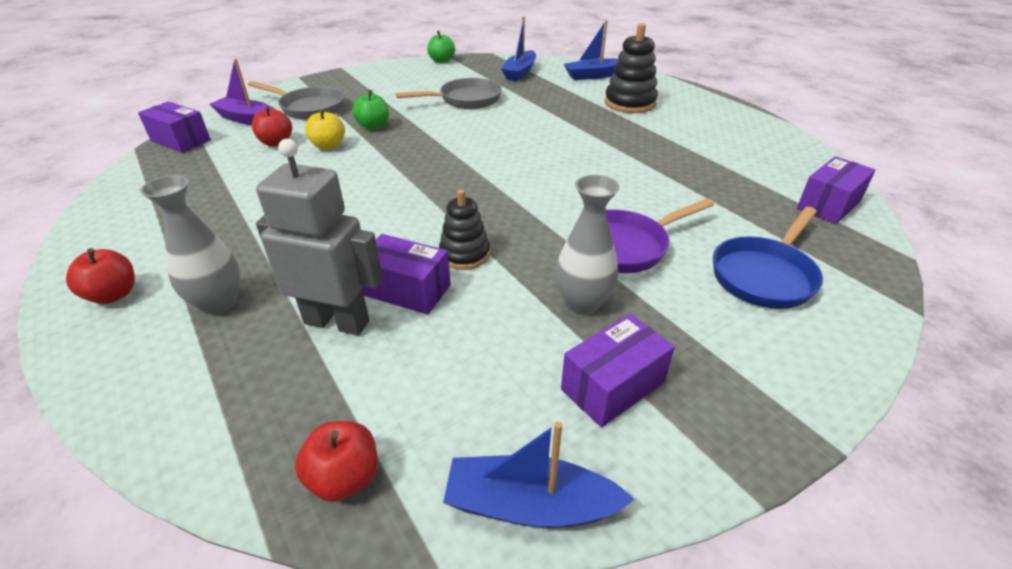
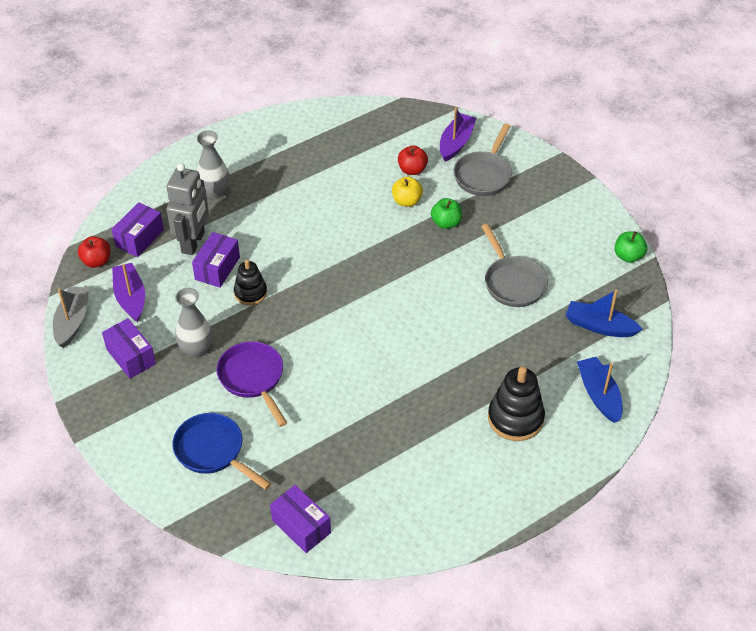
camera: 90 degrees right, 10 degrees up
(113, 295) = (226, 150): red apple -> none
(181, 140) = (414, 117): purple box -> purple box (139, 238)
(463, 401) = (130, 297): none -> purple boat
(530, 505) = (72, 321): blue boat -> grey boat

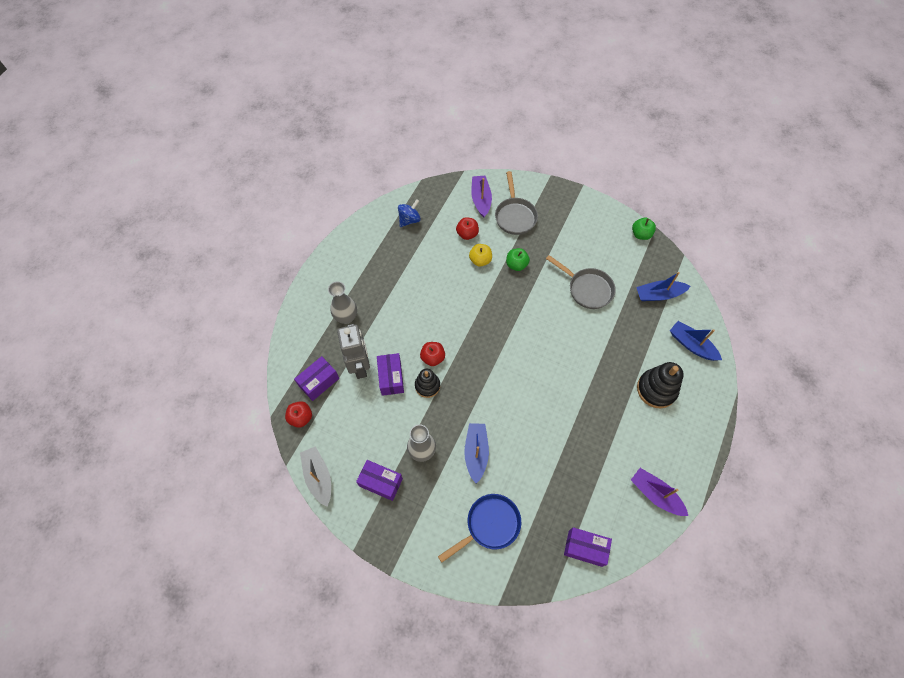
camera: 30 degrees left, 15 degrees up
(130, 297) = (346, 434): purple boat -> purple boat (655, 494)
(139, 238) = (319, 382): purple box -> purple box turned 45 degrees clockwise
(213, 451) = (489, 525): blue pan -> blue pan turned 135 degrees clockwise
(253, 379) = (476, 453): purple pan -> blue boat
(277, 270) = (433, 358): none -> red apple
(356, 130) = (409, 220): none -> blue spinning top

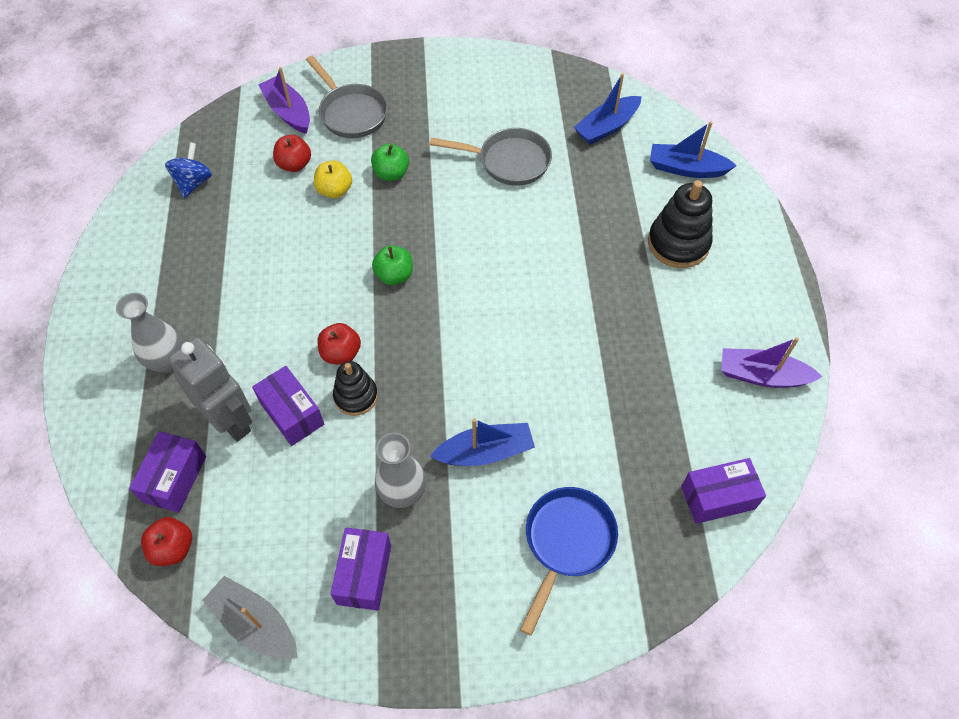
camera: 30 degrees left, 5 degrees down
(381, 482) = (364, 574): purple box -> purple box turned 75 degrees counterclockwise
(476, 453) = (485, 452): blue boat -> blue boat turned 105 degrees clockwise
(641, 234) = (537, 65): green apple -> green apple (394, 275)

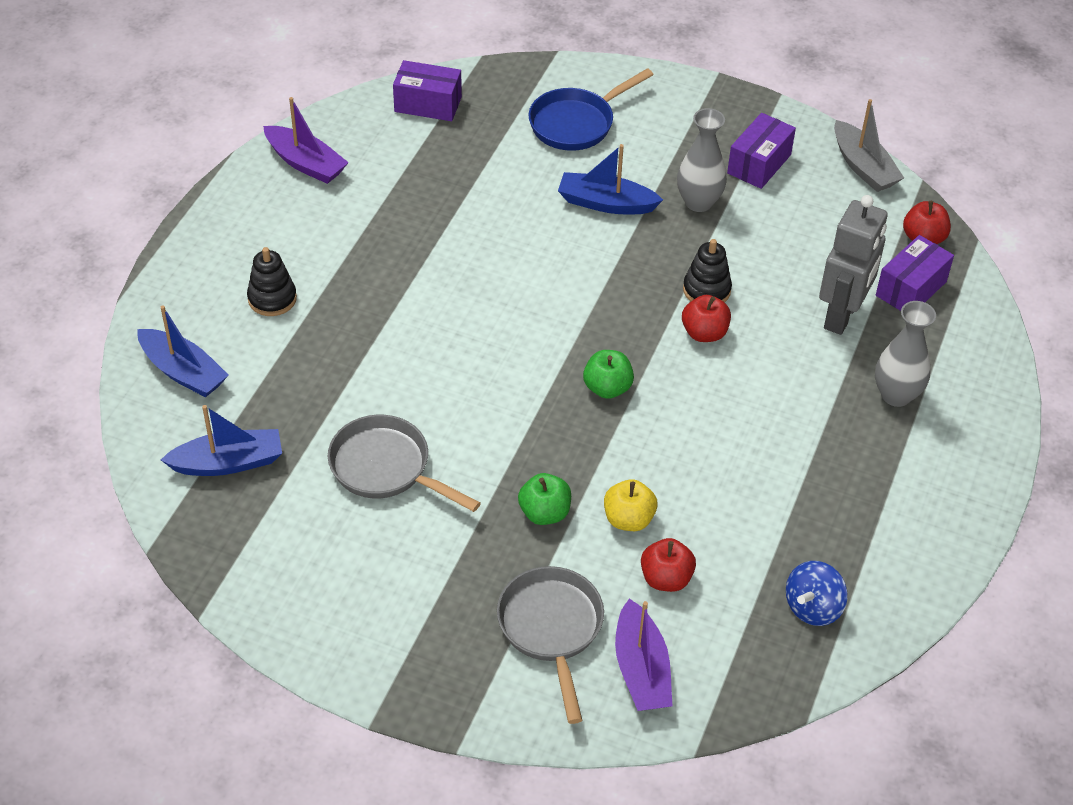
camera: 155 degrees left, 10 degrees down
(231, 421) = (842, 315): grey robot -> grey robot turned 135 degrees counterclockwise
(292, 413) = (777, 299): purple box -> none
(678, 243) = (272, 299): black stacking toy -> black stacking toy, size x0.64

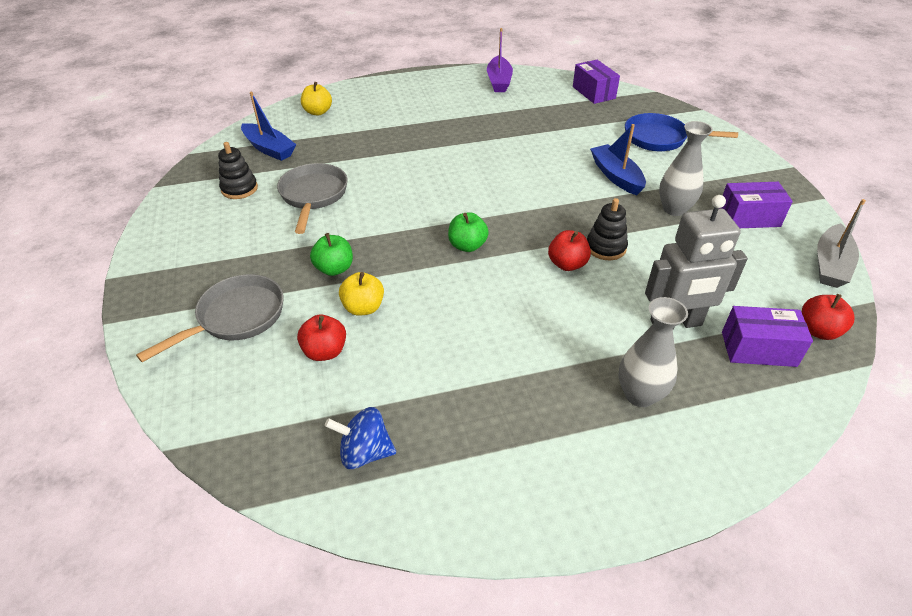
camera: 55 degrees right, 5 degrees down
(183, 372) = (318, 112): blue boat -> yellow apple
(272, 299) = (396, 112): black stacking toy -> black stacking toy (239, 189)
(641, 670) = (229, 379): purple boat -> none

